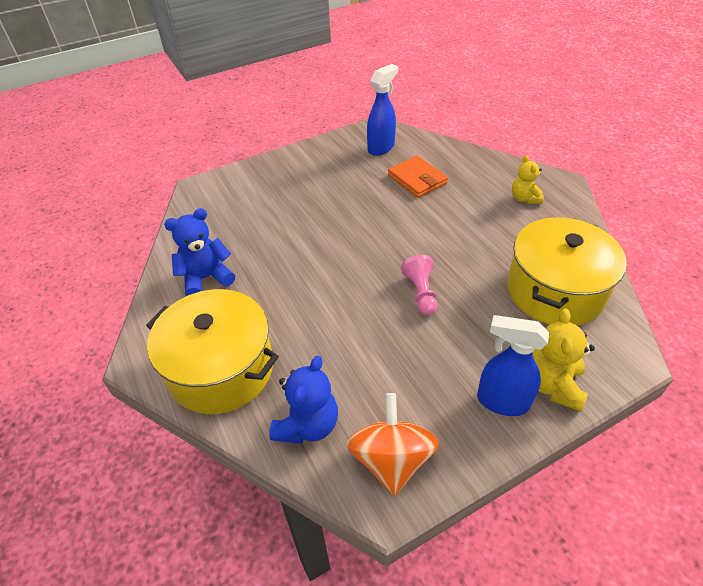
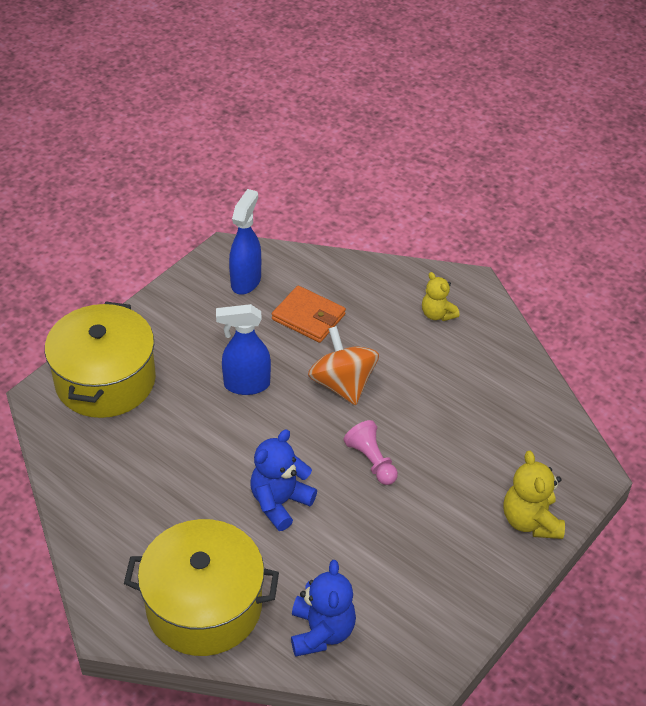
camera: 25 degrees left, 0 degrees up
(206, 278) = (126, 510): blue teddy bear -> blue teddy bear (280, 502)
(391, 459) = (413, 636): orange spinning top -> orange spinning top (342, 384)
(501, 401) = (491, 551): blue spray bottle -> blue spray bottle (246, 385)
(554, 291) = (503, 421): yellow pot -> yellow pot (105, 380)

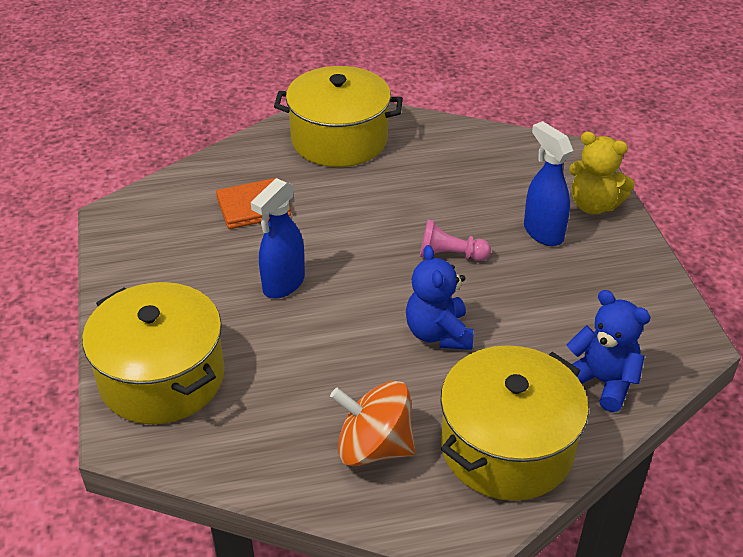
camera: 50 degrees left, 5 degrees down
(246, 281) = (164, 221): blue spray bottle -> blue spray bottle (542, 232)
(342, 384) = (350, 227): orange spinning top -> orange spinning top (374, 447)
(437, 314) = (339, 139): yellow teddy bear -> yellow pot

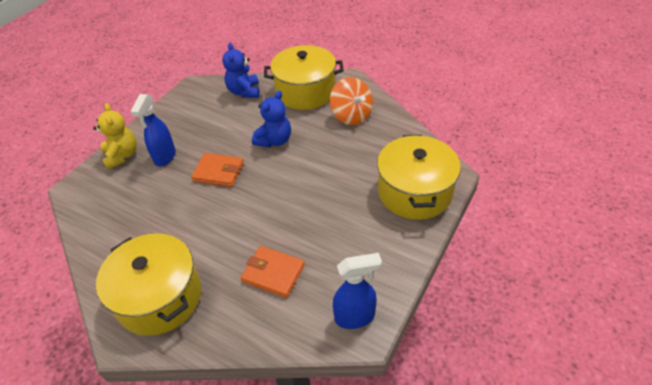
camera: 135 degrees left, 5 degrees up
(283, 284) = (312, 206): blue spray bottle -> blue spray bottle (355, 317)
(450, 255) = (218, 172): pink pawn -> orange wallet

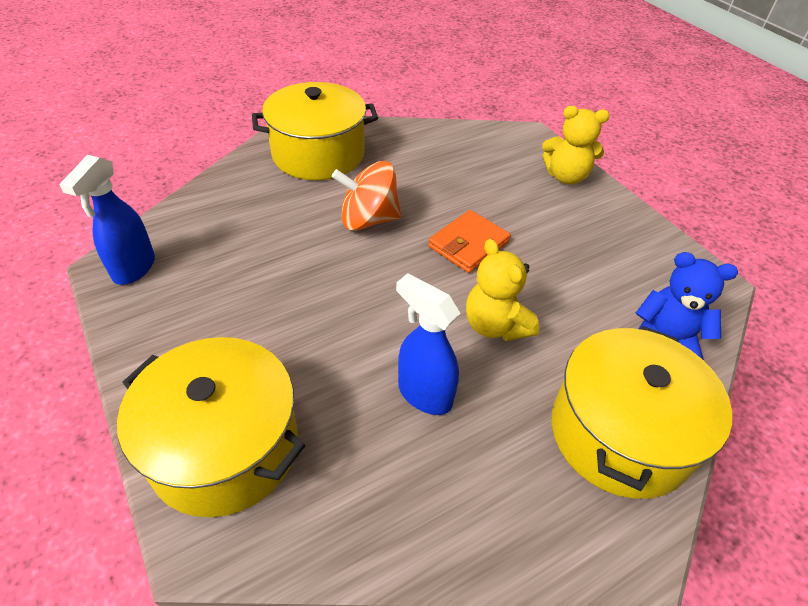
camera: 115 degrees right, 0 degrees up
(165, 157) = (537, 208): blue spray bottle -> blue spray bottle (424, 394)
(273, 273) = (260, 232): orange wallet -> none
(274, 140) = (495, 325): blue teddy bear -> yellow teddy bear
(351, 116) = (492, 471): orange spinning top -> orange spinning top (368, 220)

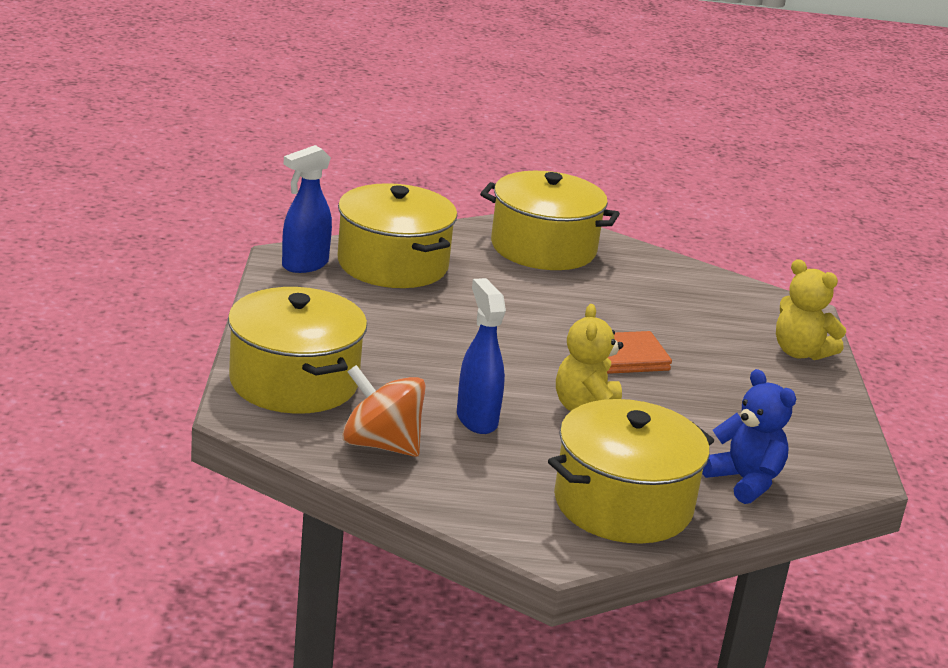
camera: 30 degrees right, 20 degrees down
(214, 228) = (393, 264): none -> yellow pot
(368, 220) = (543, 308): orange spinning top -> orange spinning top (381, 445)

